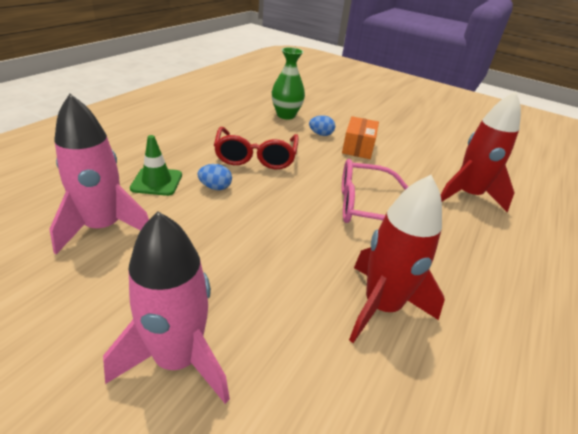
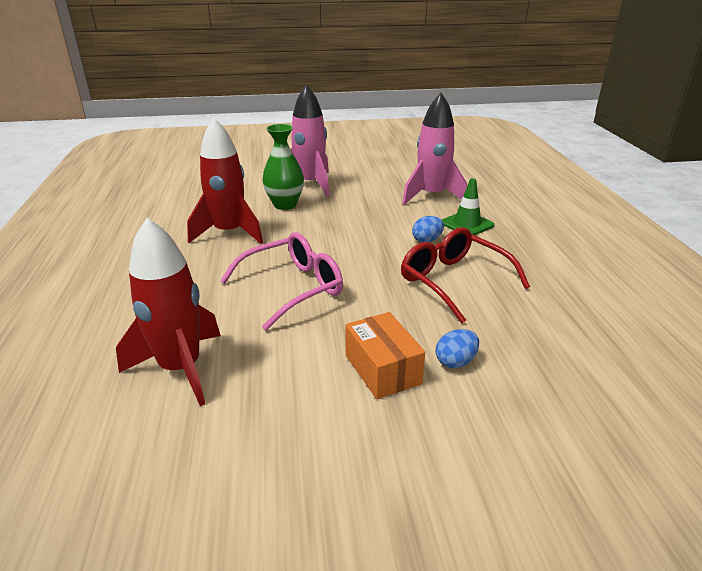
camera: 145 degrees right, 5 degrees down
(286, 115) = (554, 371): green vase -> green vase (285, 205)

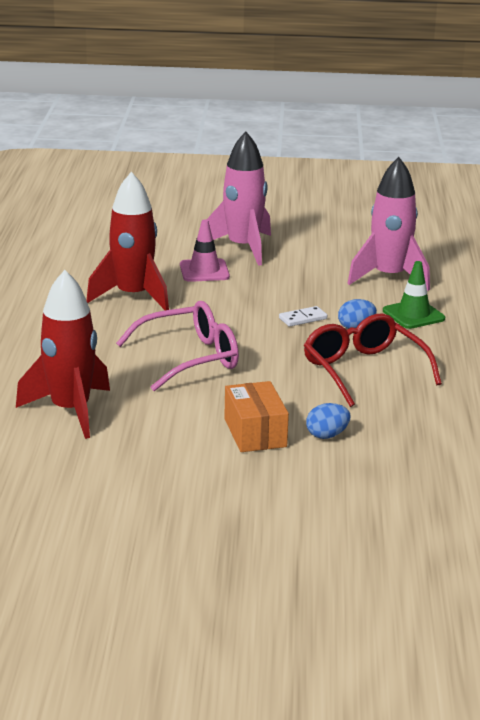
camera: 10 degrees right, 5 degrees down
(285, 205) = (204, 271): green vase -> pink traffic cone
(379, 237) = (303, 318): none -> white domino

